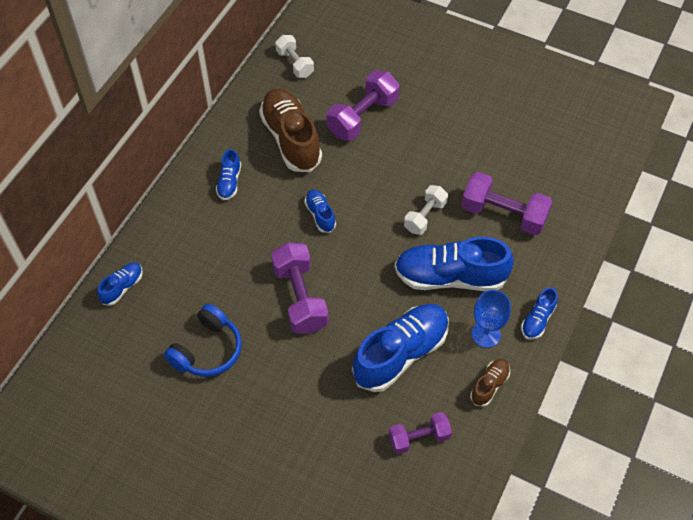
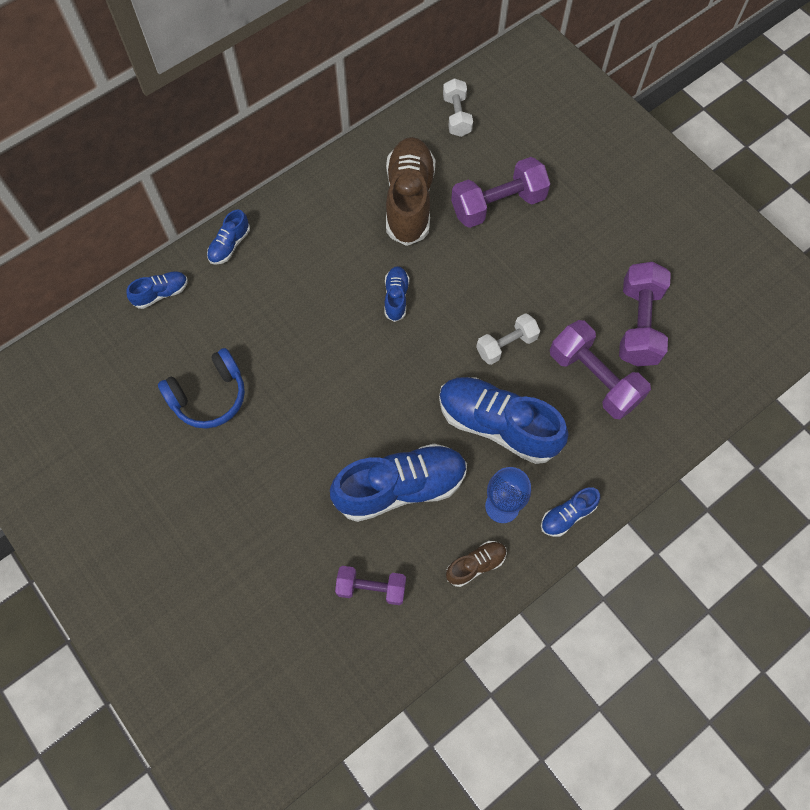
camera: 25 degrees right, 10 degrees up
(229, 182) = (322, 223): blue shoe -> blue shoe (229, 245)
(300, 298) = (329, 380): purple dumbbell -> purple dumbbell (638, 324)

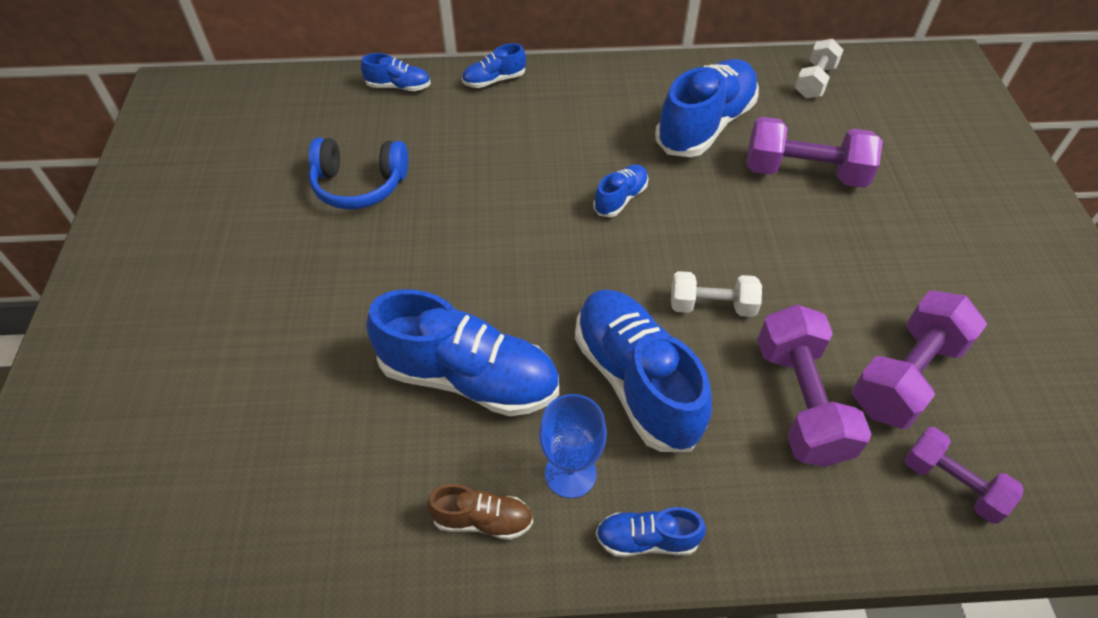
camera: 35 degrees right, 15 degrees down
(371, 588) = (343, 462): purple dumbbell -> purple dumbbell (951, 483)
(409, 200) = (705, 125): brown shoe -> blue shoe

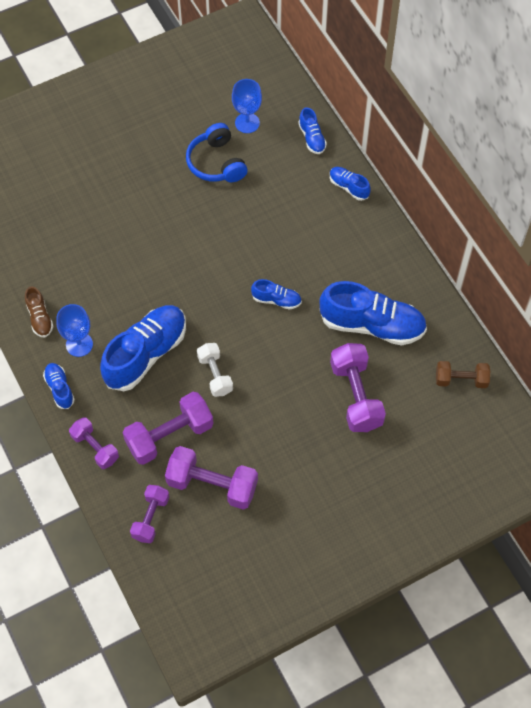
camera: 65 degrees right, 10 degrees up
(324, 135) = (247, 123): none -> blue goblet
(469, 378) = (112, 278): blue shoe -> none
(790, 523) = (95, 448): none -> purple dumbbell
(814, 81) = (461, 380): white dumbbell -> brown dumbbell

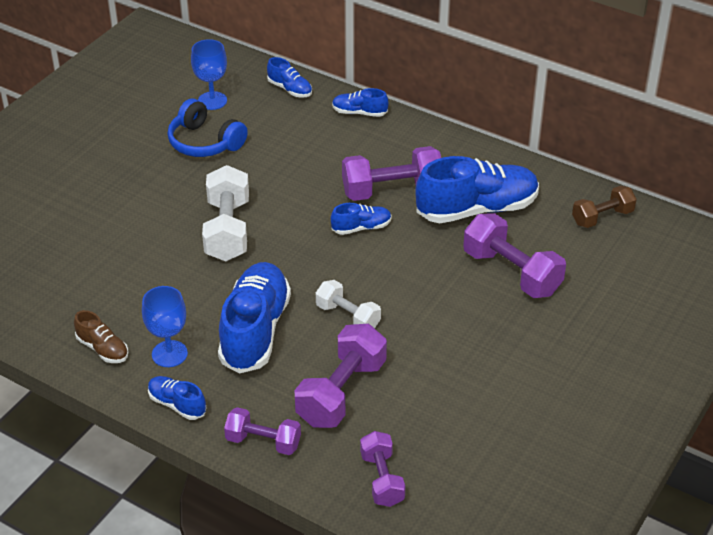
camera: 30 degrees left, 20 degrees down
(182, 255) = (227, 230): none -> white dumbbell
(212, 485) = (426, 416): purple dumbbell -> purple dumbbell (392, 191)

